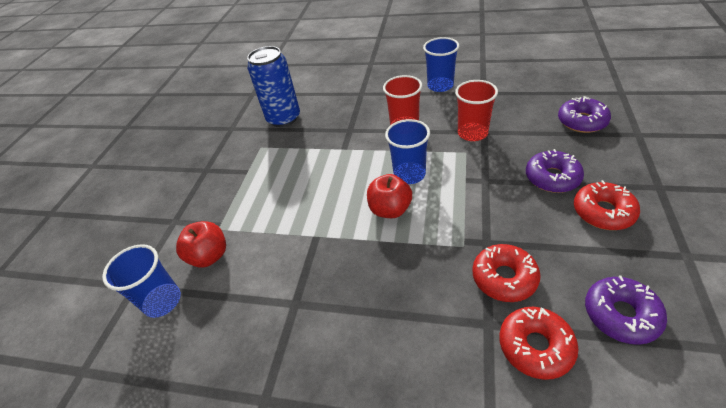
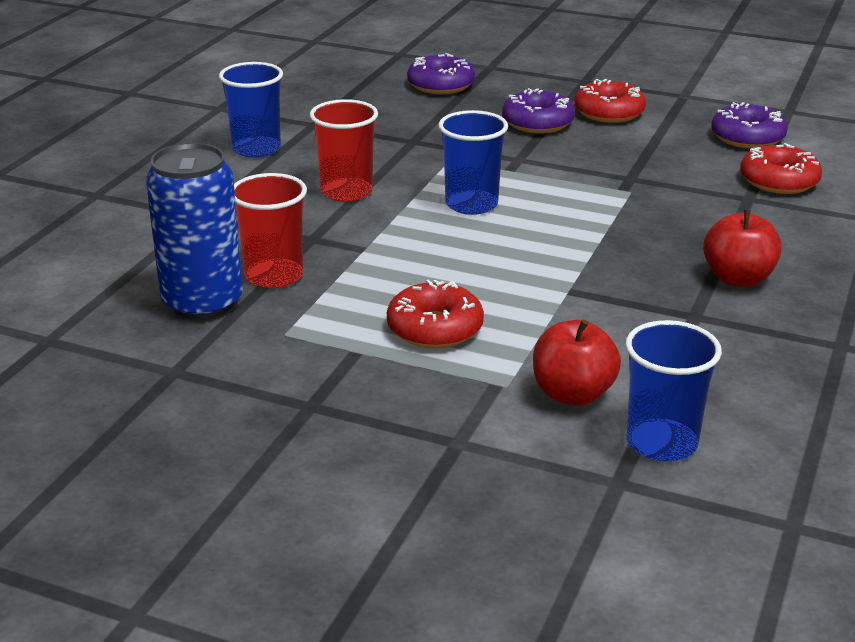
camera: 85 degrees left, 15 degrees down
(390, 210) = (541, 228): red apple -> red apple (738, 278)
(472, 133) = (409, 148): red cup -> red cup (274, 276)
(504, 278) = (687, 178): red donut -> red donut (435, 328)

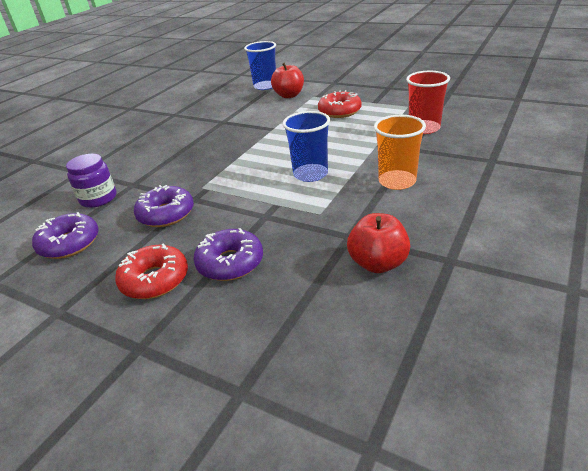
camera: 170 degrees left, 5 degrees up
(203, 303) = (454, 115): blue can -> none
(256, 149) = (489, 223): blue cup -> none
(346, 192) = (397, 181): red cup -> orange cup
(441, 85) = (314, 339): purple donut -> purple donut (166, 214)
(738, 278) = (188, 137): red apple -> red apple (378, 263)
(779, 181) = (98, 198): red donut -> purple jar

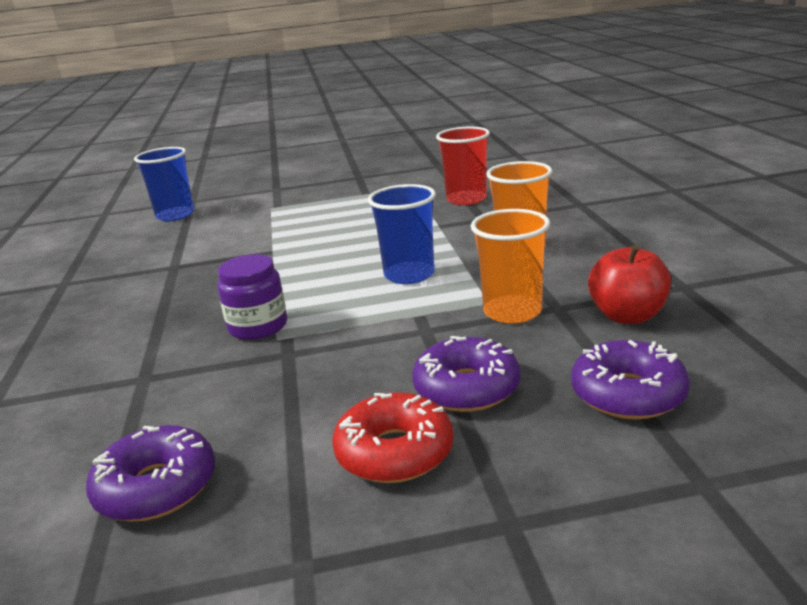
camera: 40 degrees left, 10 degrees down
(98, 198) = (106, 417): purple jar -> purple jar (258, 327)
(166, 214) = (273, 384): purple donut -> purple donut (628, 394)
(289, 95) = (232, 215): red apple -> none
(322, 226) = (512, 311): none -> orange cup
(339, 111) = (336, 211): red donut -> none

